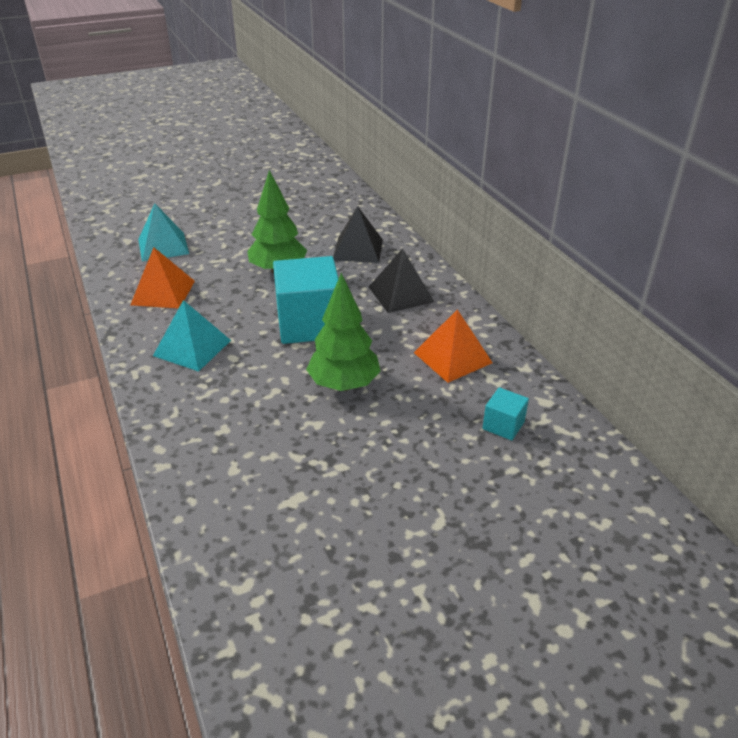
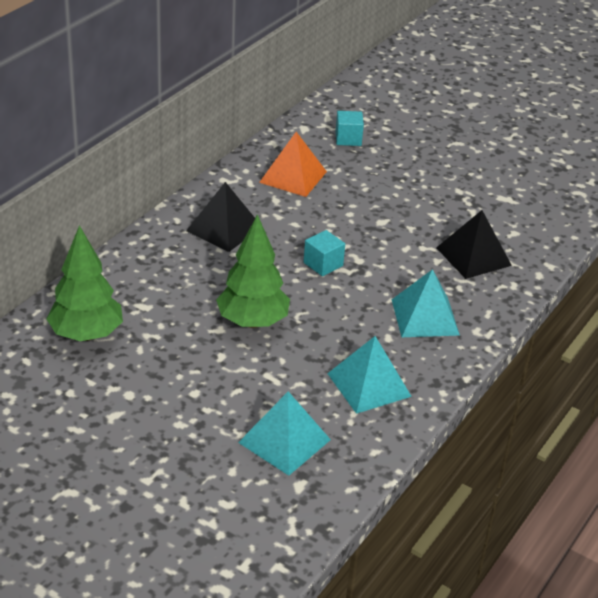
camera: 125 degrees left, 0 degrees up
(163, 292) = (369, 385): orange pyramid -> turquoise pyramid
(309, 324) = (323, 264): turquoise cube -> turquoise cube, size x0.46
(344, 385) = (380, 217): green tree -> green tree (86, 334)
(358, 249) = (161, 283): black pyramid -> black pyramid (473, 256)

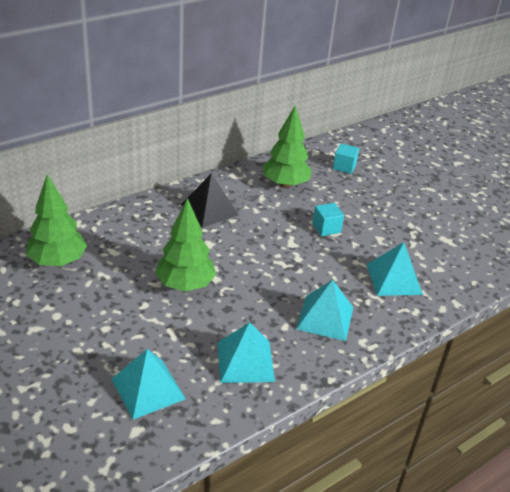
camera: 20 degrees right, 0 degrees up
(293, 177) = (285, 184): orange pyramid -> green tree
(323, 264) = (268, 254): turquoise cube -> turquoise cube (326, 228)
(473, 256) = (394, 279): black pyramid -> turquoise pyramid

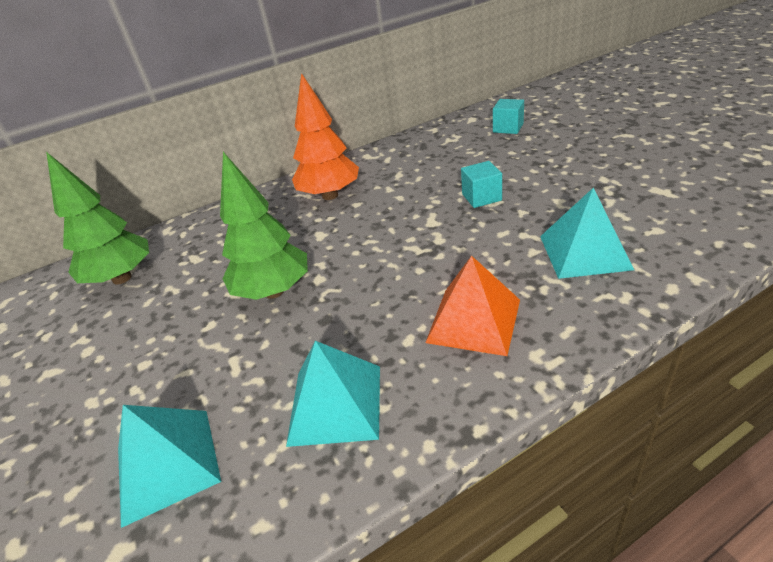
camera: 15 degrees right, 0 degrees up
(209, 209) = (330, 195): black pyramid -> orange tree
(285, 184) = (430, 156): green tree -> none
(325, 318) = (473, 320): turquoise pyramid -> orange pyramid

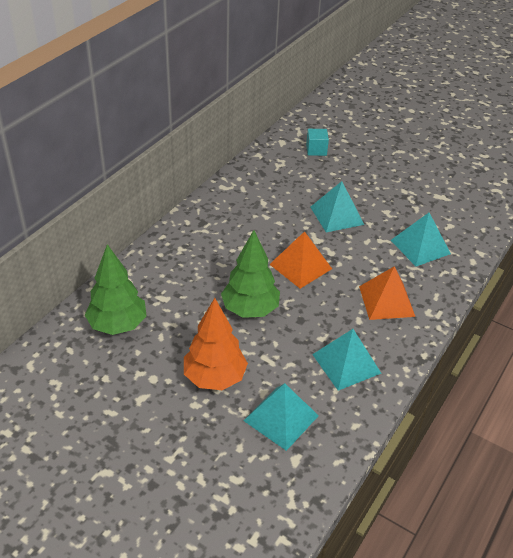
camera: 35 degrees left, 5 degrees up
(330, 195) = (224, 228): orange tree -> orange tree (214, 377)
(383, 250) = (300, 266): none -> orange pyramid
(481, 197) = (337, 215): turquoise cube -> turquoise pyramid

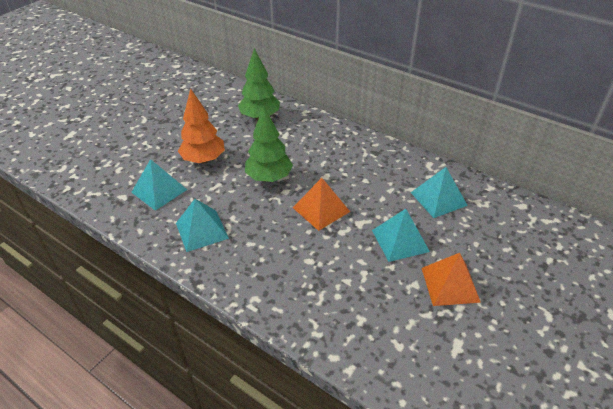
camera: 95 degrees right, 0 degrees up
(316, 150) = (517, 232): turquoise cube -> none
(386, 301) = (272, 266): orange pyramid -> orange pyramid (450, 284)
(420, 247) = (355, 307): turquoise pyramid -> turquoise pyramid (438, 198)

